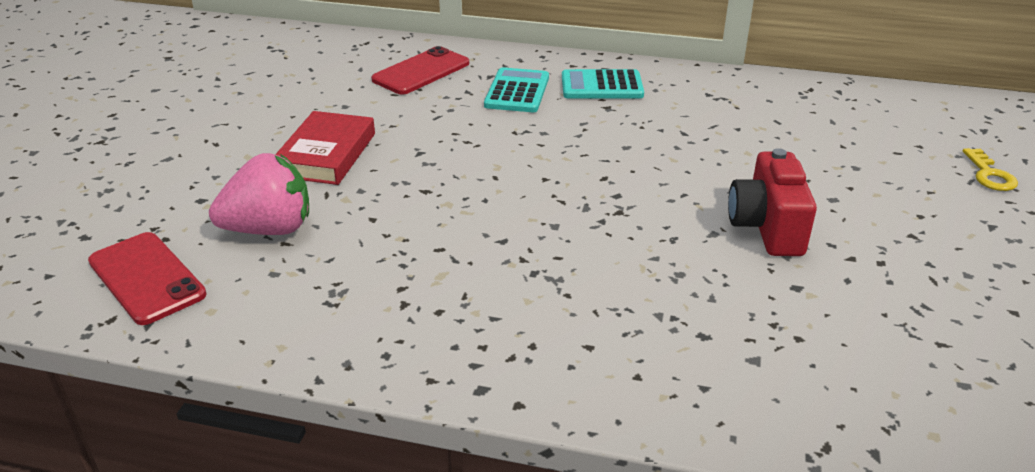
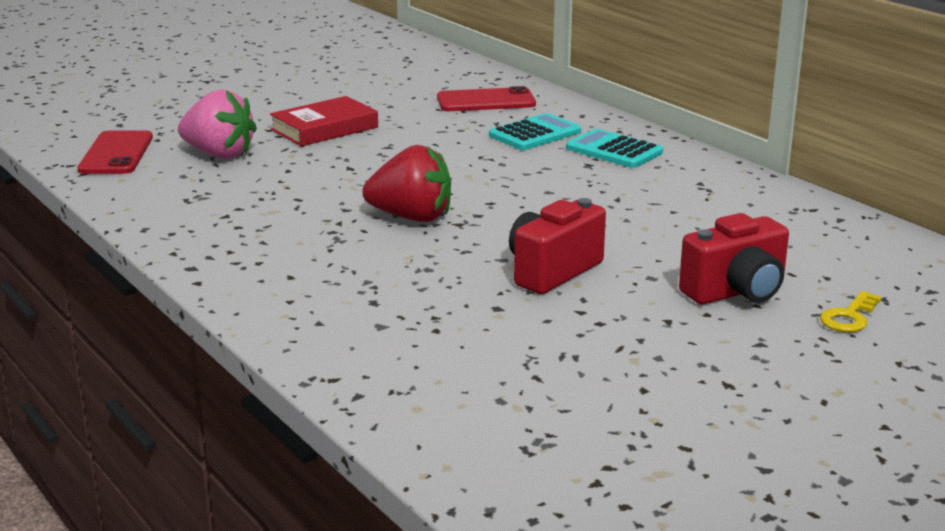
camera: 40 degrees right, 10 degrees down
(573, 223) = (412, 217): none -> red strawberry
(900, 186) = (736, 292): none -> red camera

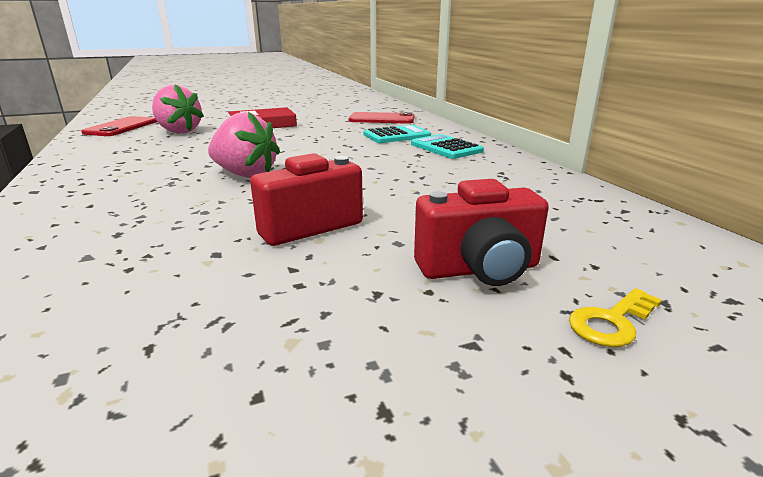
camera: 15 degrees right, 0 degrees up
(412, 217) = (245, 174): red strawberry -> pink strawberry

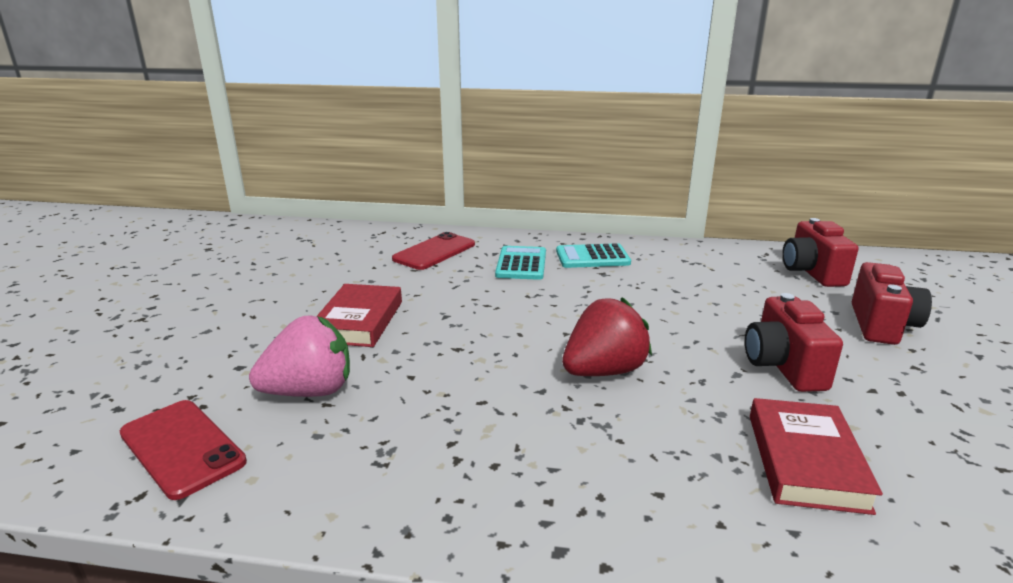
camera: 60 degrees left, 0 degrees up
(139, 244) = (805, 461): none -> red book
(245, 174) = (604, 371): pink strawberry -> red strawberry
(585, 224) = (812, 272): none -> red camera
(611, 322) = (950, 313): yellow key -> none

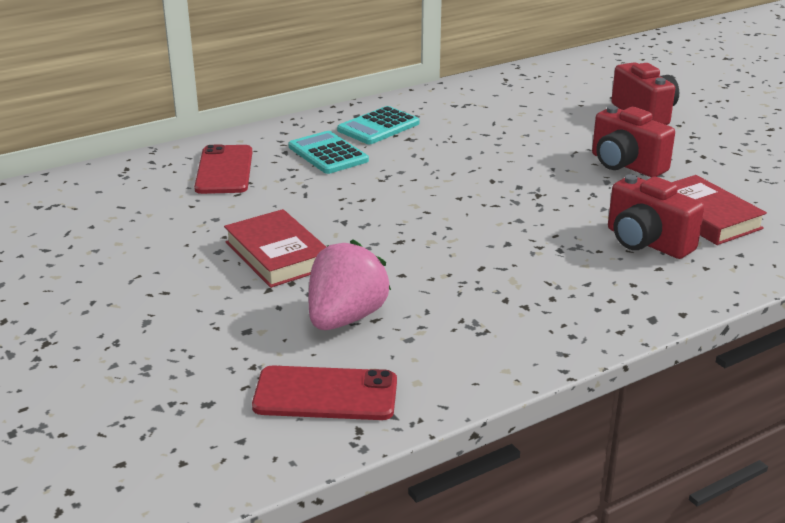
camera: 40 degrees left, 5 degrees up
(604, 371) = (526, 213): red strawberry -> none
(812, 272) = (556, 86): red camera -> red camera (646, 242)

